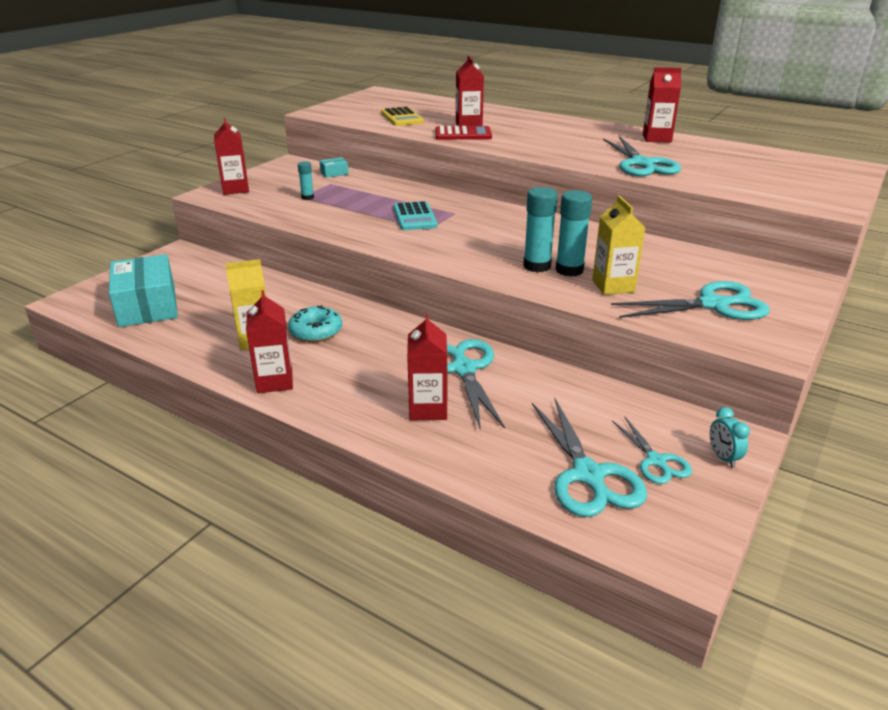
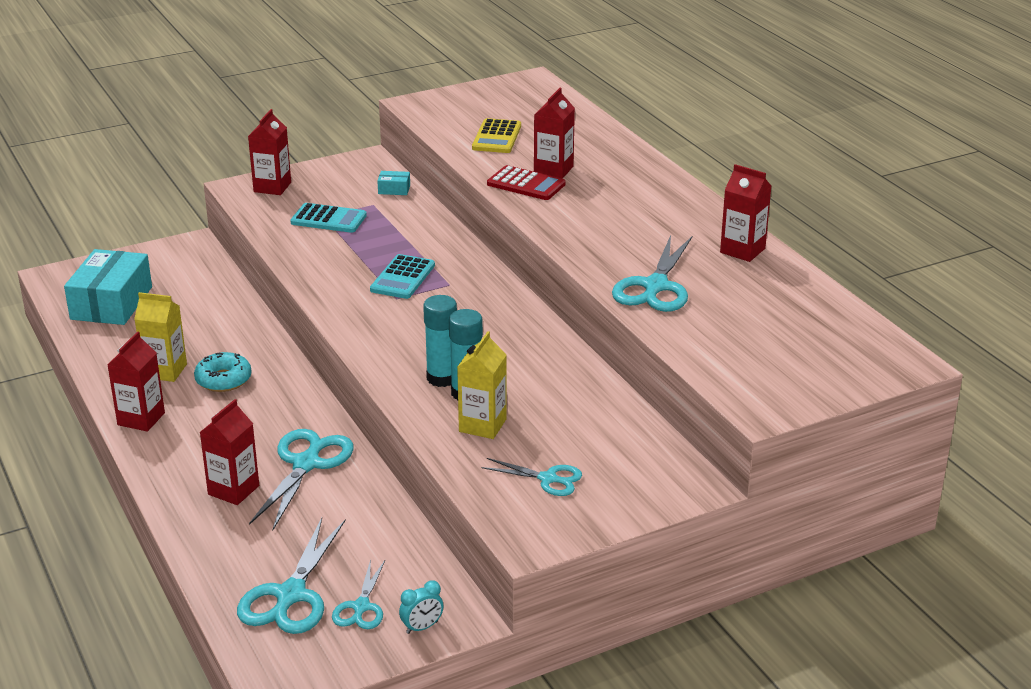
camera: 30 degrees right, 0 degrees up
(307, 197) = (328, 219): turquoise glue stick -> turquoise calculator
(713, 305) = (548, 479): turquoise scissors -> turquoise scissors, size x0.59
(723, 457) = (422, 627): turquoise clock -> turquoise clock turned 135 degrees counterclockwise

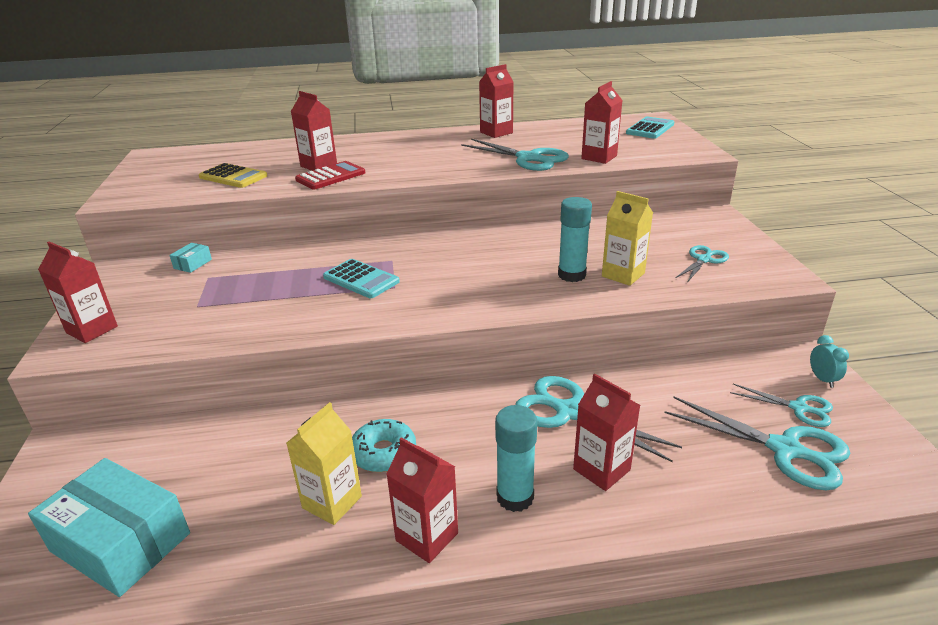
camera: 70 degrees left, 0 degrees up
(328, 219) = (207, 304): turquoise calculator -> turquoise calculator (650, 129)
(442, 378) = (543, 282): turquoise glue stick -> turquoise glue stick (515, 497)
(691, 334) = (599, 157): none -> red carton

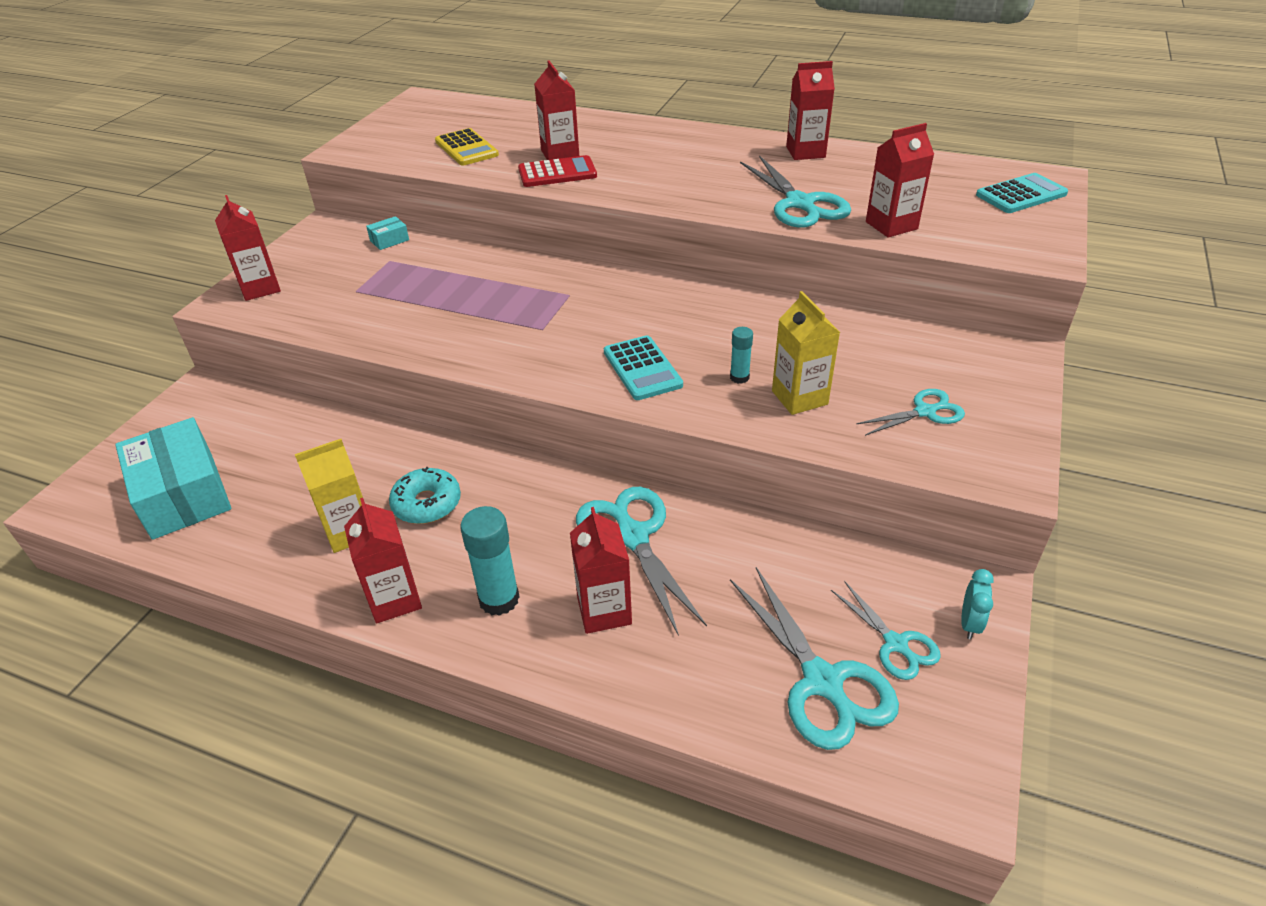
camera: 30 degrees right, 10 degrees up
(361, 279) = (519, 309): turquoise calculator -> turquoise calculator (642, 368)
(571, 275) = (739, 377): turquoise glue stick -> turquoise glue stick, size x0.55

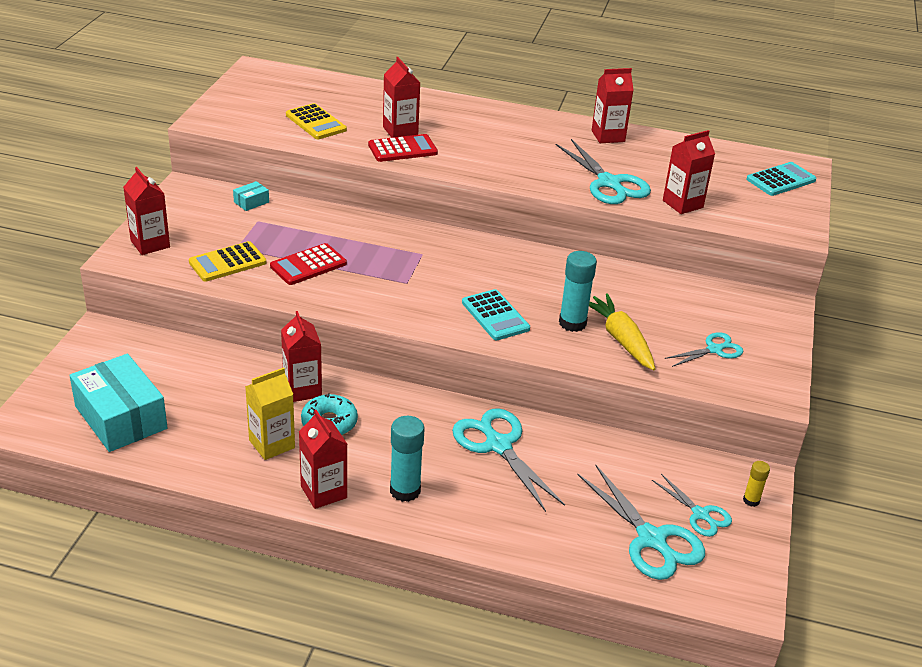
camera: 10 degrees left, 5 degrees down
(339, 308) = (227, 262): none -> yellow calculator
(431, 309) = (308, 265): none -> red calculator
(604, 610) = (486, 497): red carton -> red carton (302, 389)
(739, 377) = (572, 323): turquoise glue stick -> turquoise glue stick, size x1.82
(799, 397) = (620, 339): yellow carton -> yellow carrot
(969, 623) = (751, 500): turquoise clock -> yellow glue stick

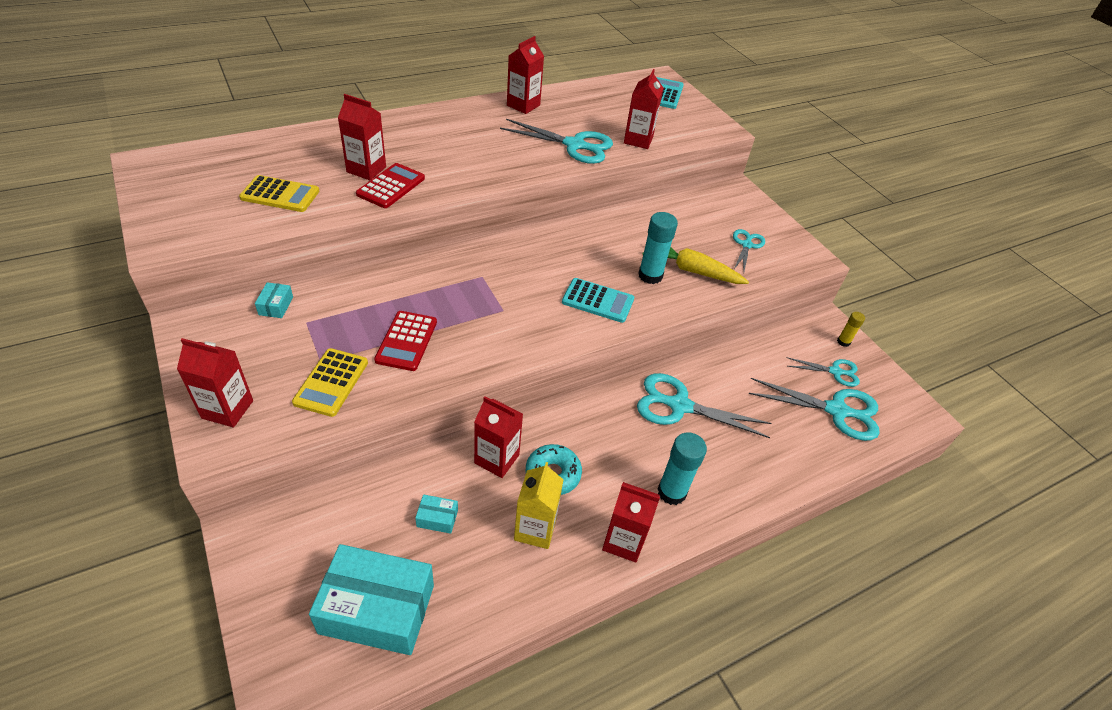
camera: 45 degrees left, 10 degrees up
(217, 396) = (437, 518): none -> turquoise box

